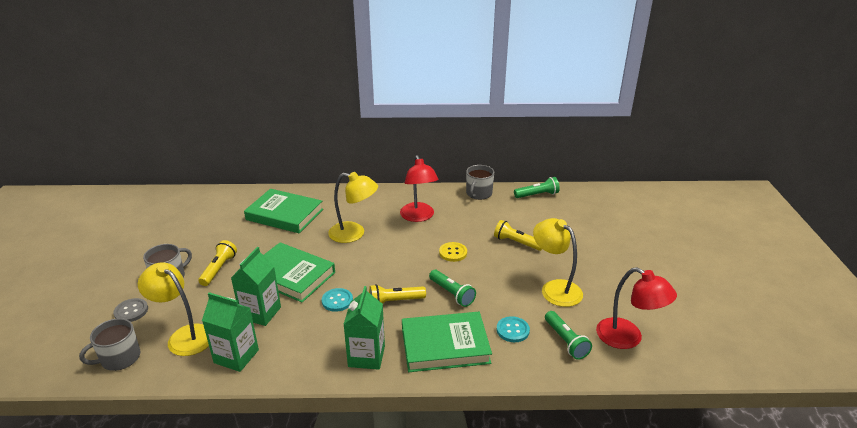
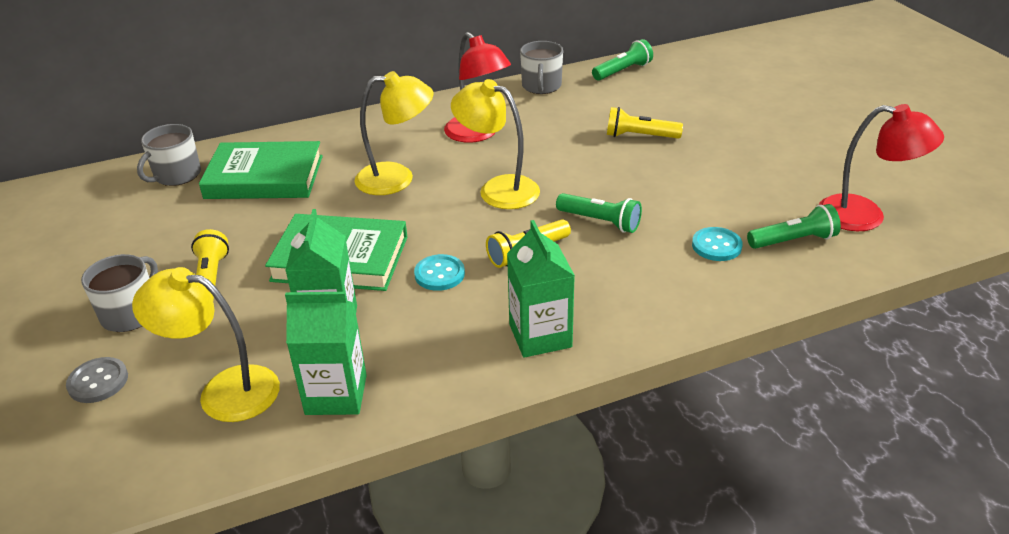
camera: 20 degrees left, 5 degrees up
(119, 358) = (131, 457): grey mug -> grey mug (176, 175)
(445, 345) = (641, 290): green book -> none
(453, 253) = (562, 169): yellow button -> none
(555, 288) = (732, 180): yellow lamp -> yellow lamp (498, 189)
(565, 341) = (793, 240): green flashlight -> green flashlight turned 60 degrees counterclockwise

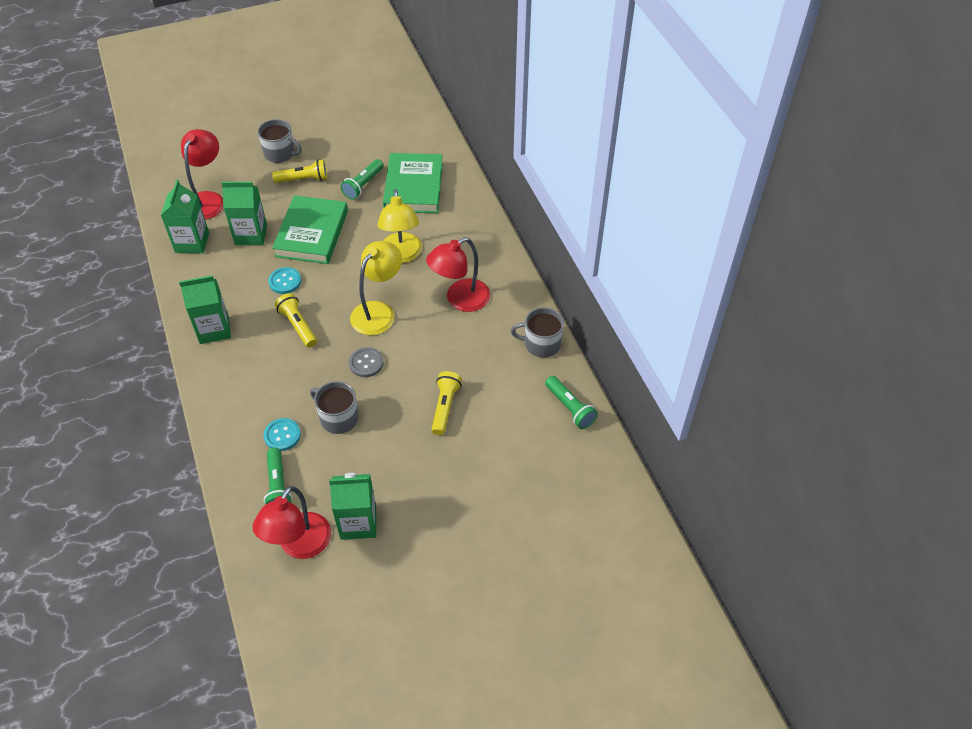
camera: 90 degrees right, 15 degrees up
(98, 381) = (228, 153): grey button -> grey button (366, 363)
(176, 175) = (422, 145): grey mug -> grey mug (338, 418)
(224, 391) = (208, 199): yellow lamp -> red lamp
(600, 222) = (325, 369): green flashlight -> green flashlight (363, 185)
(814, 180) = (358, 522): none -> green carton

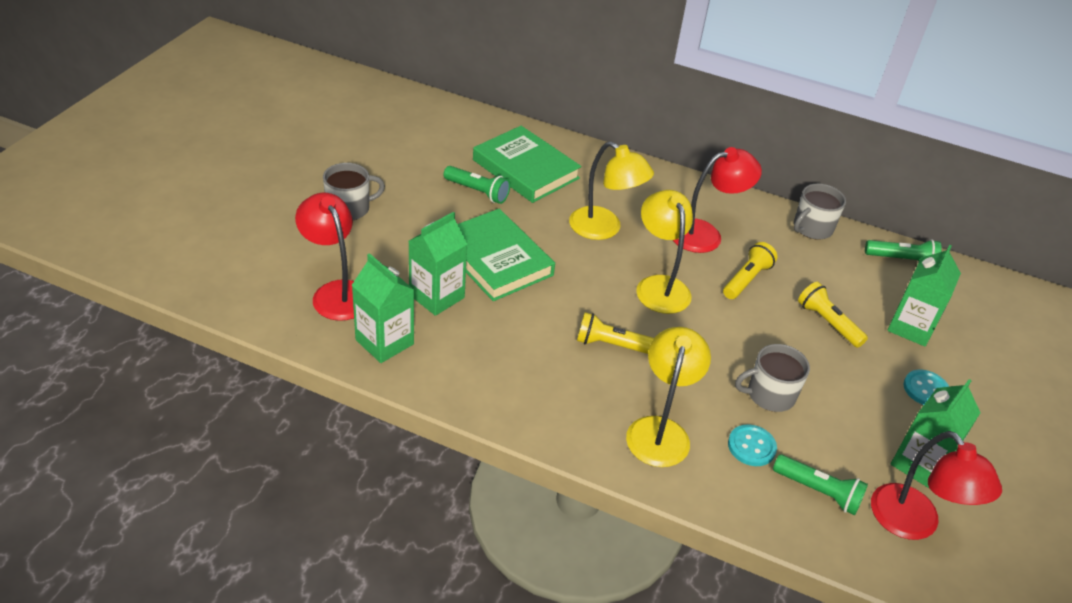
camera: 50 degrees left, 10 degrees down
(214, 329) = (540, 405): green carton -> green carton (910, 327)
(250, 389) = (660, 430): none -> yellow lamp
(285, 281) = (538, 316): turquoise button -> turquoise button (925, 389)
(303, 179) = (411, 218): yellow flashlight -> yellow flashlight (746, 279)
(363, 185) = (477, 192): green flashlight -> green flashlight turned 45 degrees counterclockwise
(366, 363) = (717, 334): grey button -> none
(460, 300) = (705, 234): red lamp -> red lamp turned 120 degrees counterclockwise

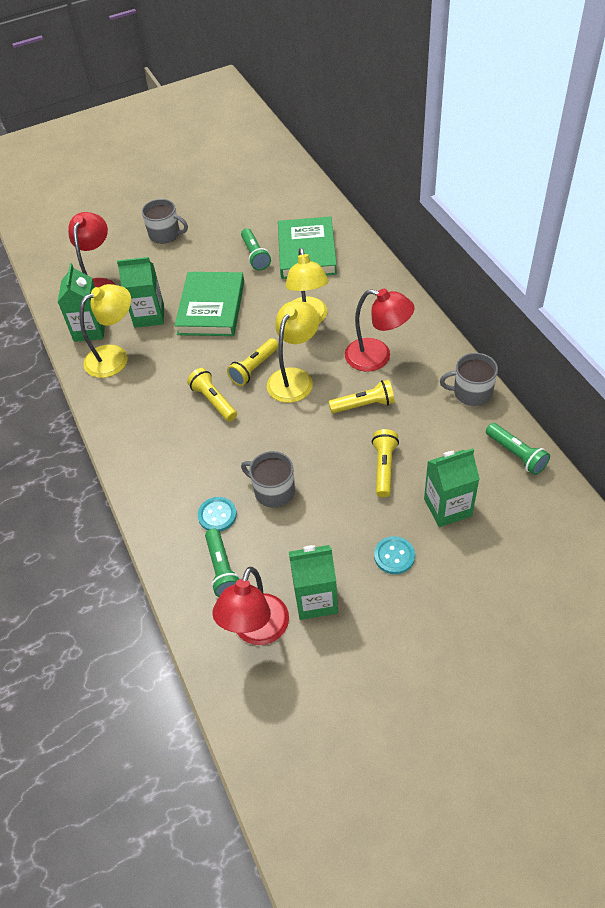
camera: 50 degrees right, 10 degrees up
(611, 295) = (254, 368): none -> yellow flashlight
(660, 430) = (175, 470): yellow lamp -> yellow lamp (115, 357)

